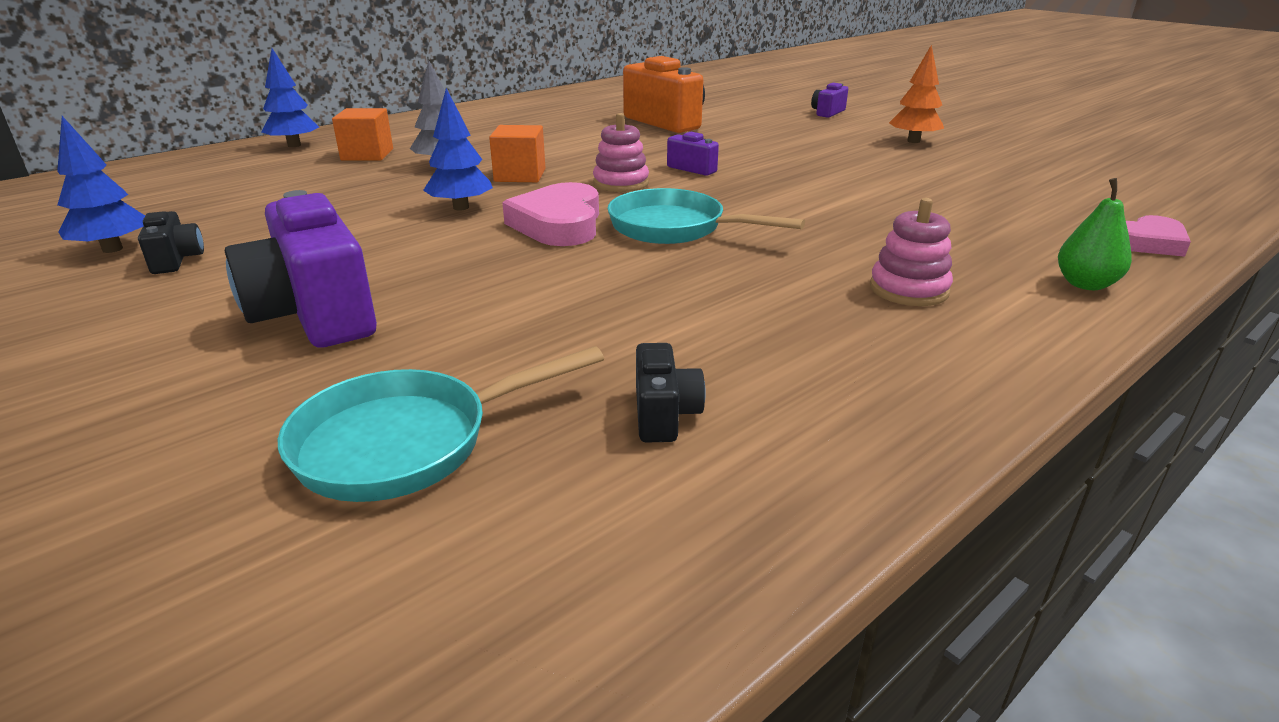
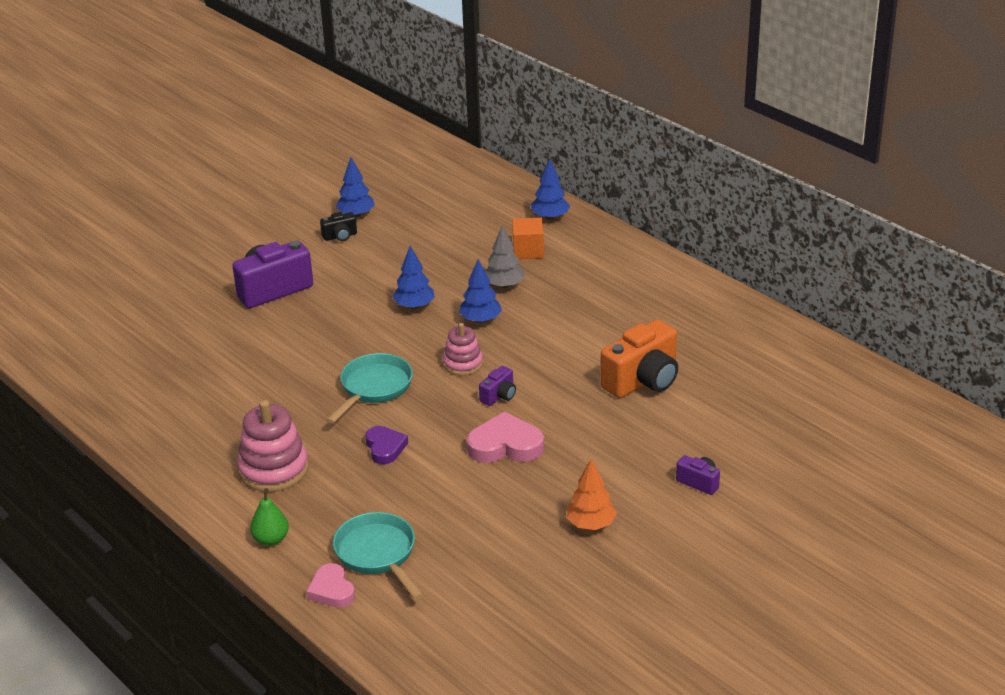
camera: 90 degrees right, 5 degrees up
(407, 443) = (166, 332): turquoise pan -> turquoise pan (378, 554)
(520, 175) = (480, 320): orange cube -> blue tree
(559, 224) = (383, 345): pink heart -> pink heart (505, 445)
(664, 415) = (170, 388): black camera -> none
(819, 219) = (385, 447): none -> purple heart
(908, 289) = (273, 469): pink stacking toy -> pink stacking toy, size x1.62

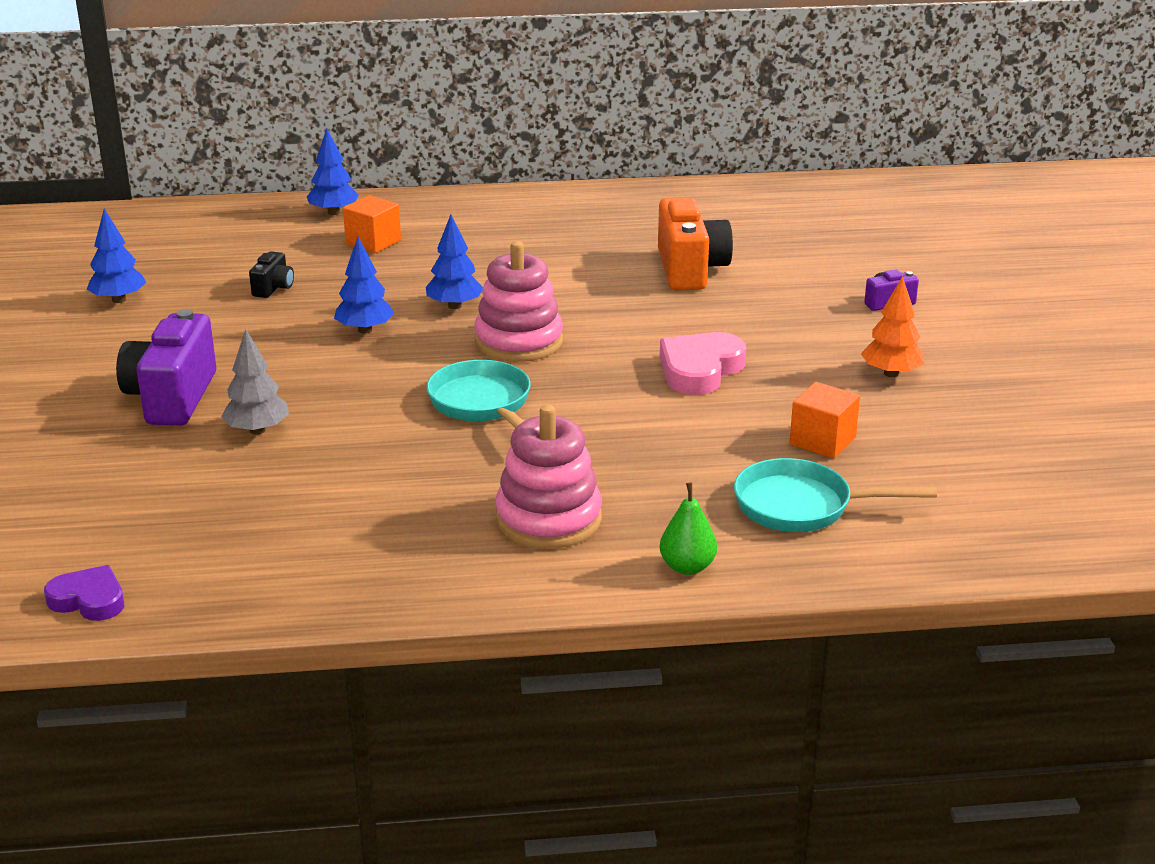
camera: 55 degrees left, 5 degrees down
(332, 590) = (834, 558): pink heart -> none
(340, 236) = (144, 323): black camera -> black camera (273, 288)
(385, 447) = (607, 435): purple heart -> purple heart (89, 599)
(463, 364) = (519, 341): pink stacking toy -> pink stacking toy, size x1.62
(466, 531) = (822, 441): none -> orange cube
(499, 396) = (607, 343): purple camera -> none
(504, 285) = (413, 274): grey tree -> grey tree (257, 430)

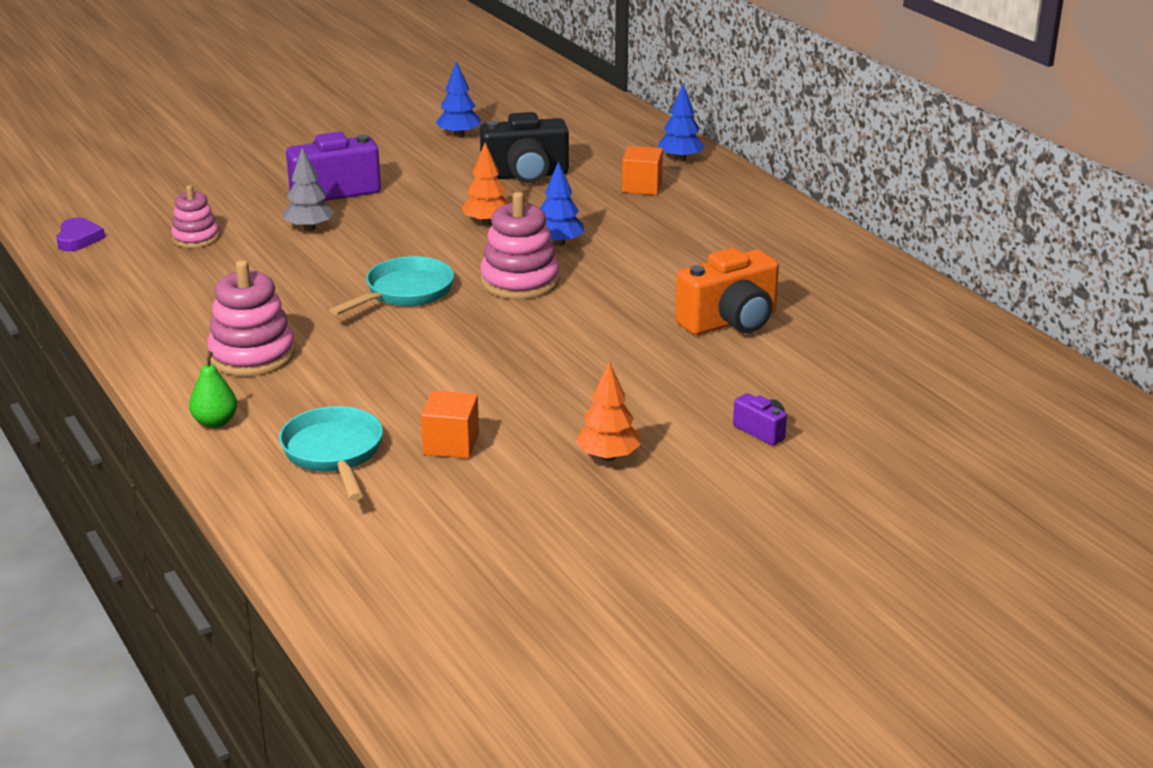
camera: 65 degrees right, 0 degrees up
(194, 509) = (195, 238): none -> pink stacking toy
(273, 288) = (525, 175): black camera -> black camera, size x2.07
(365, 330) = (487, 222): blue tree -> orange tree
(700, 370) = (536, 365): pink heart -> none

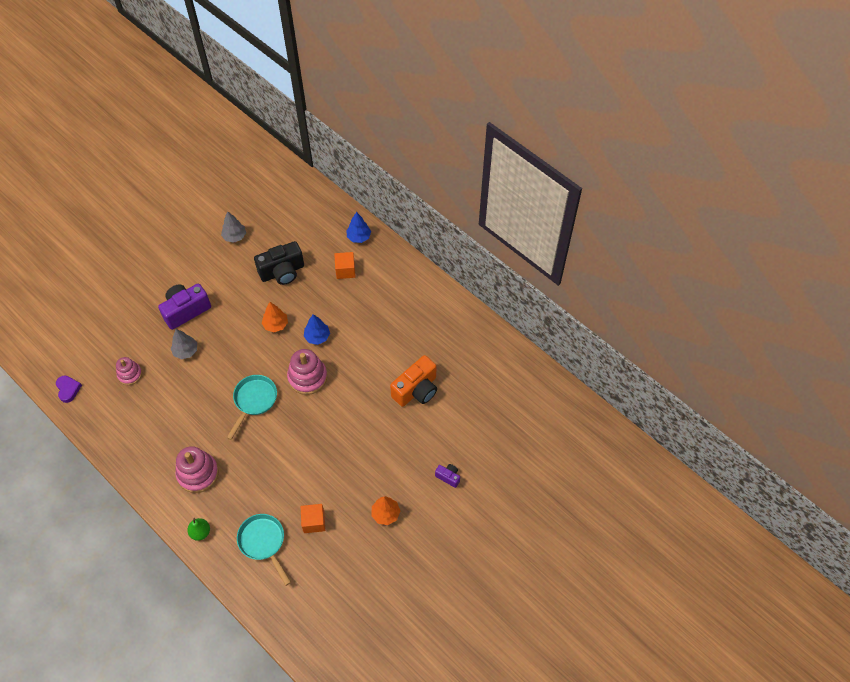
camera: 15 degrees left, 30 degrees up
(459, 135) = (235, 236): blue tree -> grey tree

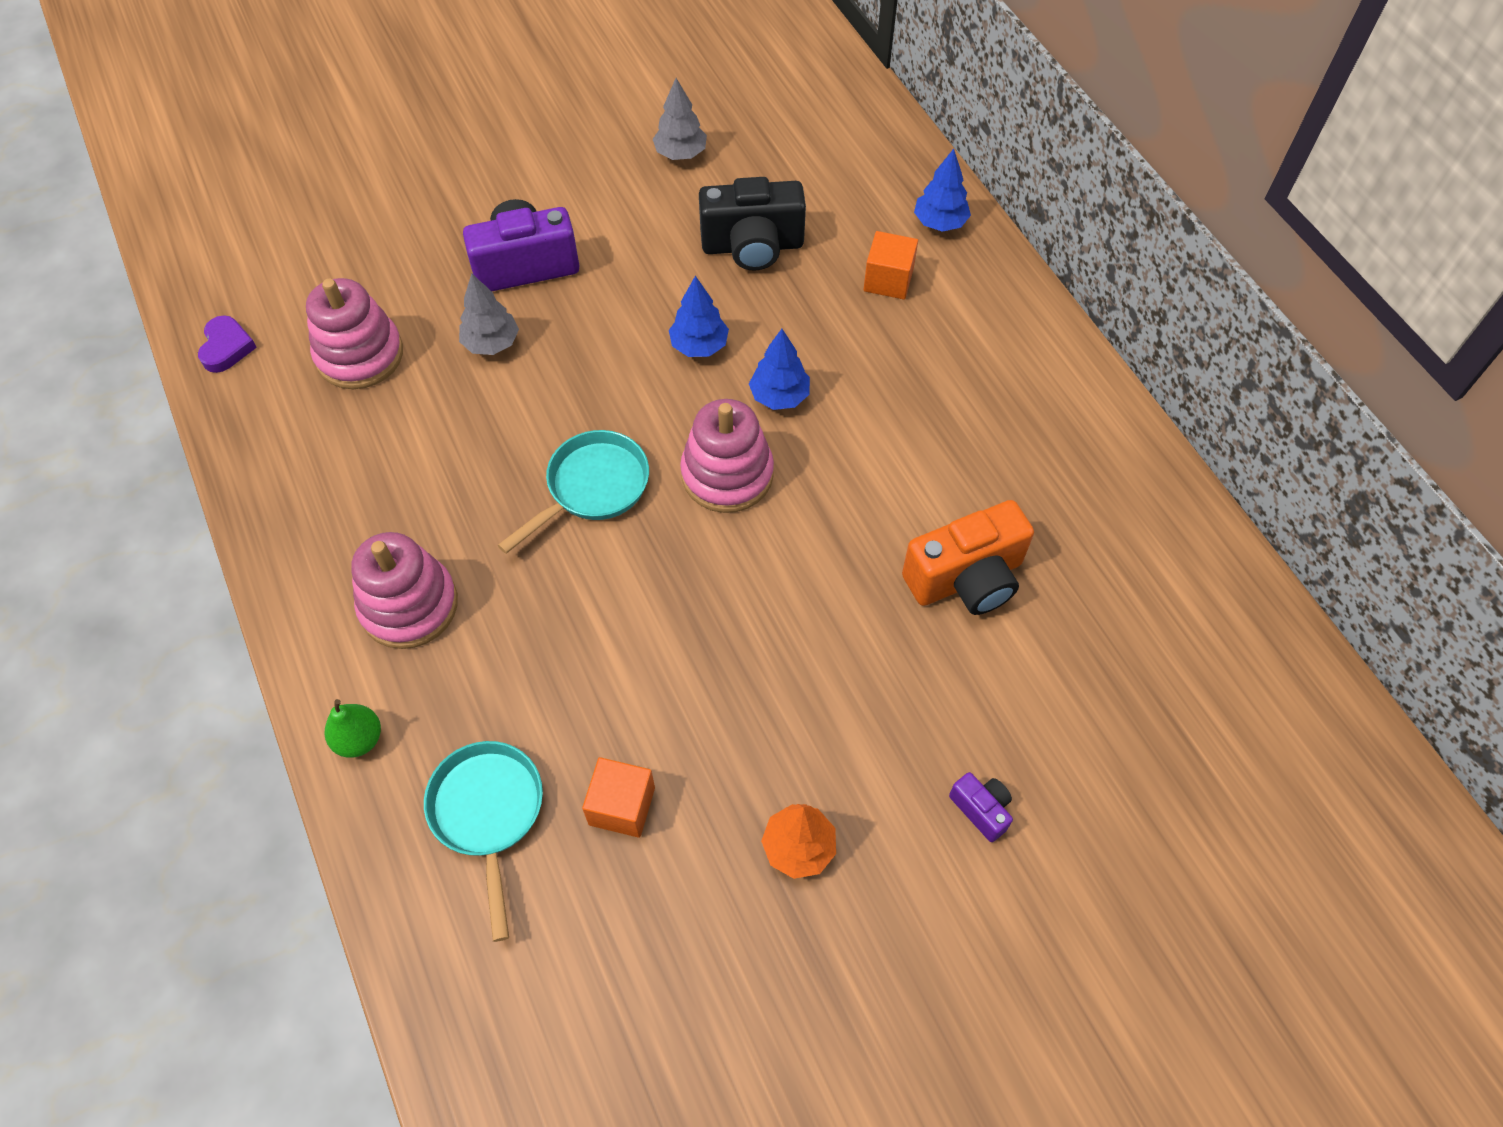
camera: 20 degrees right, 0 degrees up
(130, 374) = (360, 355): pink stacking toy -> pink stacking toy, size x1.62
(276, 325) = (699, 346): orange tree -> blue tree

